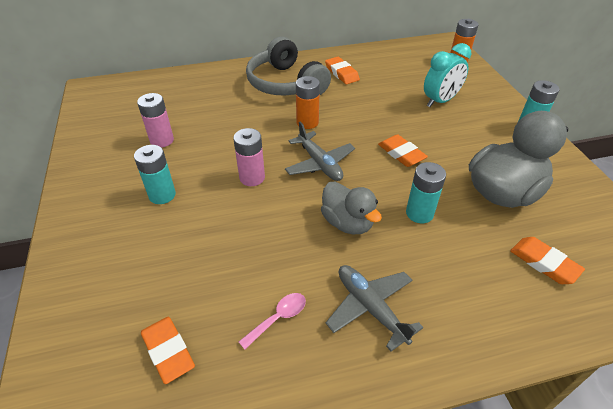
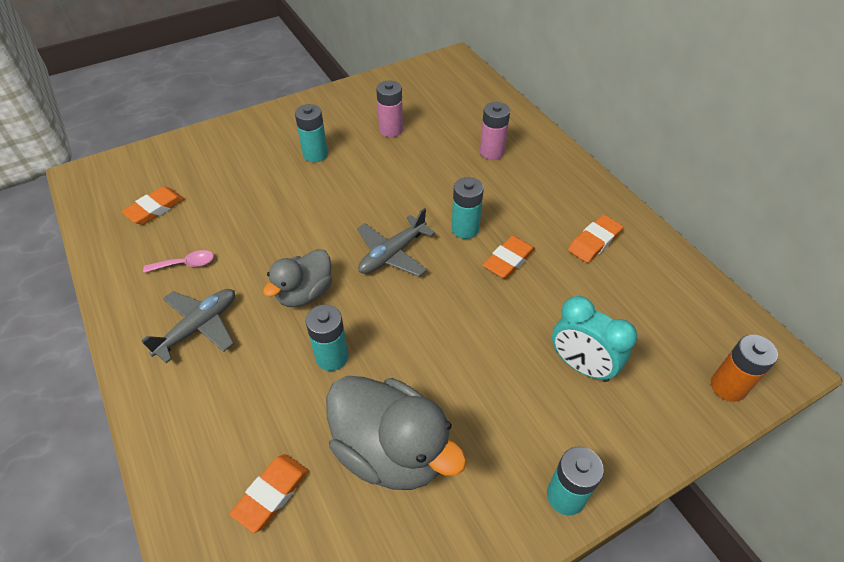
camera: 75 degrees right, 5 degrees up
(252, 178) = (354, 206): pink battery -> pink battery (492, 152)
(278, 318) = (185, 264): pink spoon -> pink spoon turned 45 degrees counterclockwise
(286, 84) = (538, 193): grey headphones -> none
(307, 122) = (465, 229): orange battery -> turquoise battery
(401, 153) = (436, 329): orange eraser -> orange eraser (508, 260)

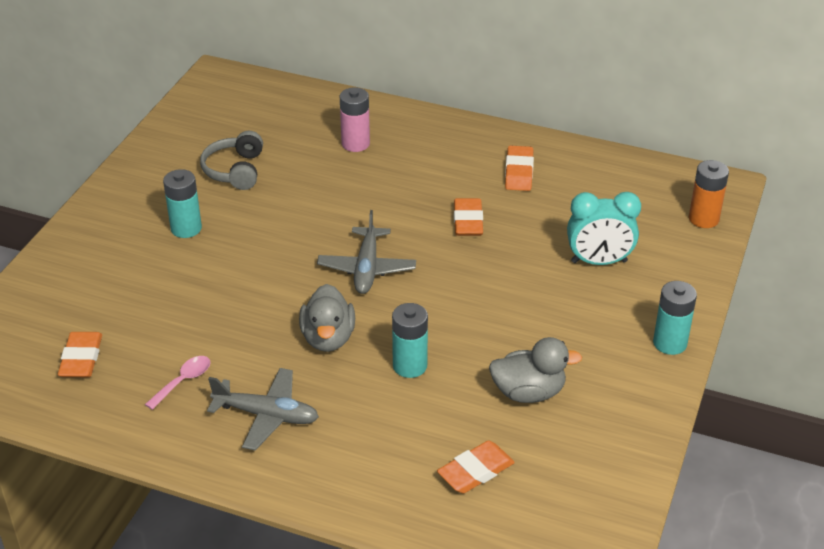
camera: 40 degrees left, 10 degrees down
(198, 327) = (266, 415): grey plane -> grey plane turned 105 degrees clockwise
(271, 494) = (475, 471): orange eraser -> orange eraser turned 60 degrees clockwise
(391, 130) = (235, 170): pink battery -> grey headphones
(391, 450) = (528, 392): grey duck -> grey duck, size x0.62
(465, 229) = (405, 217): turquoise battery -> none

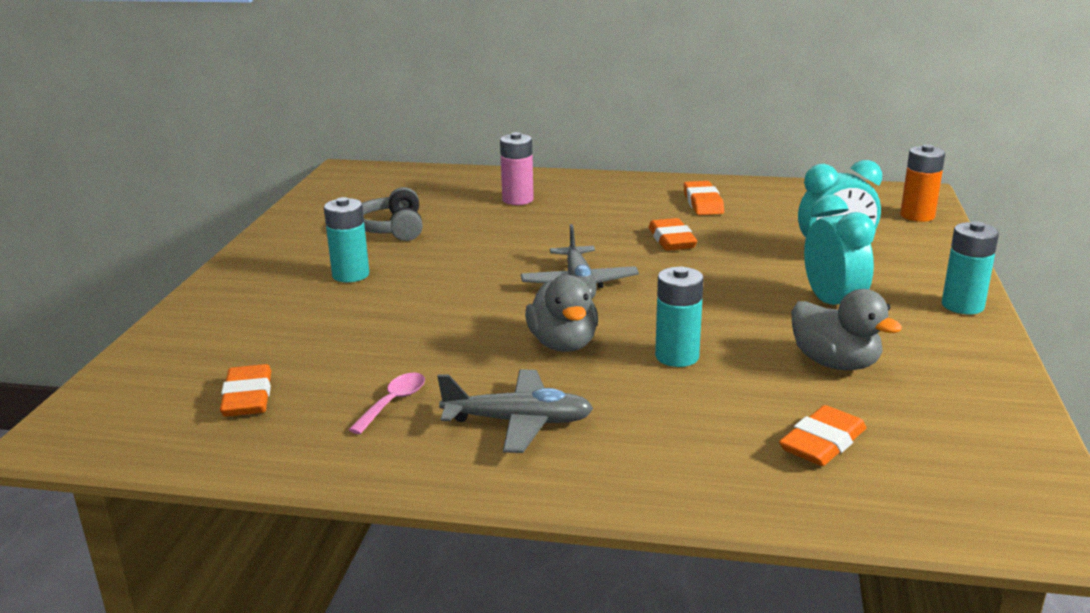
camera: 10 degrees left, 15 degrees down
(528, 392) = (835, 363): grey duck -> grey duck turned 60 degrees clockwise
(563, 324) = (832, 304): none -> turquoise clock

